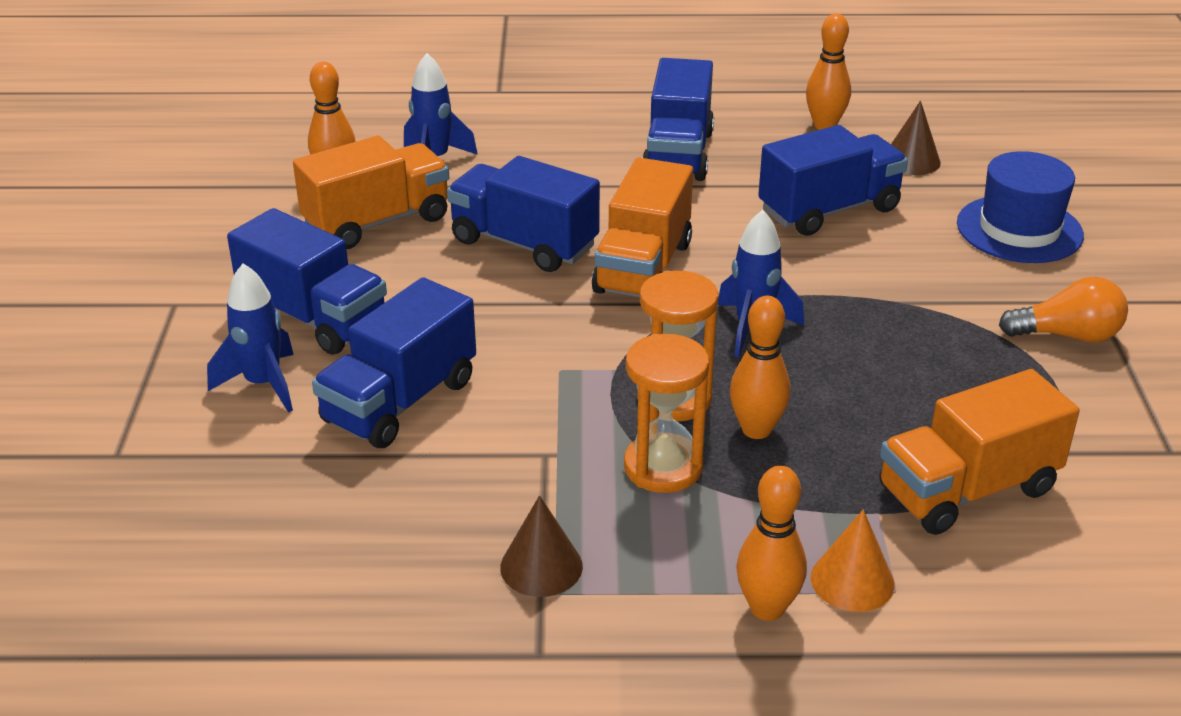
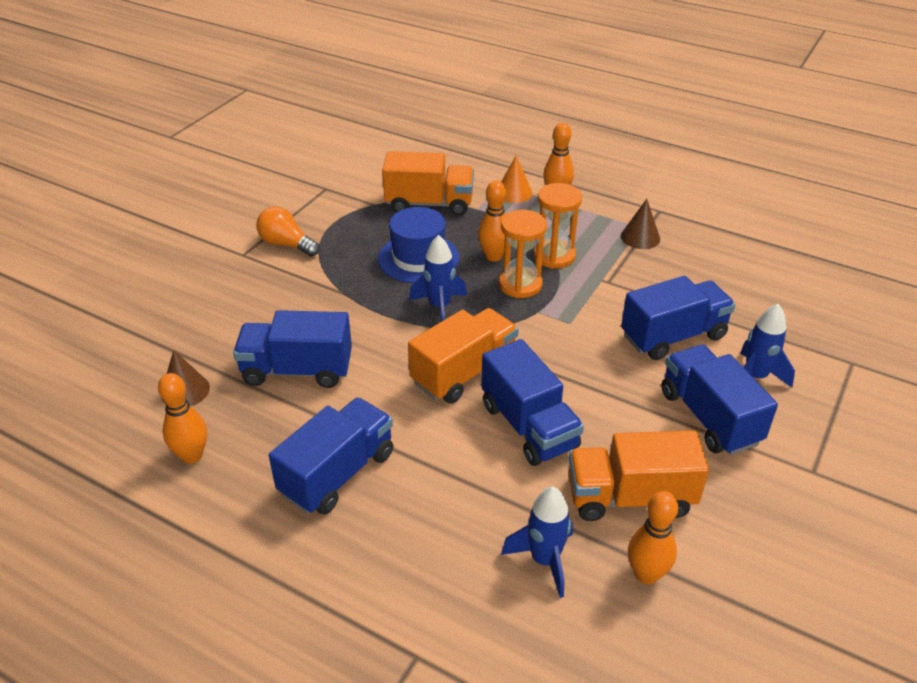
camera: 150 degrees left, 5 degrees up
(1019, 229) = (209, 309): blue hat -> blue hat (418, 258)

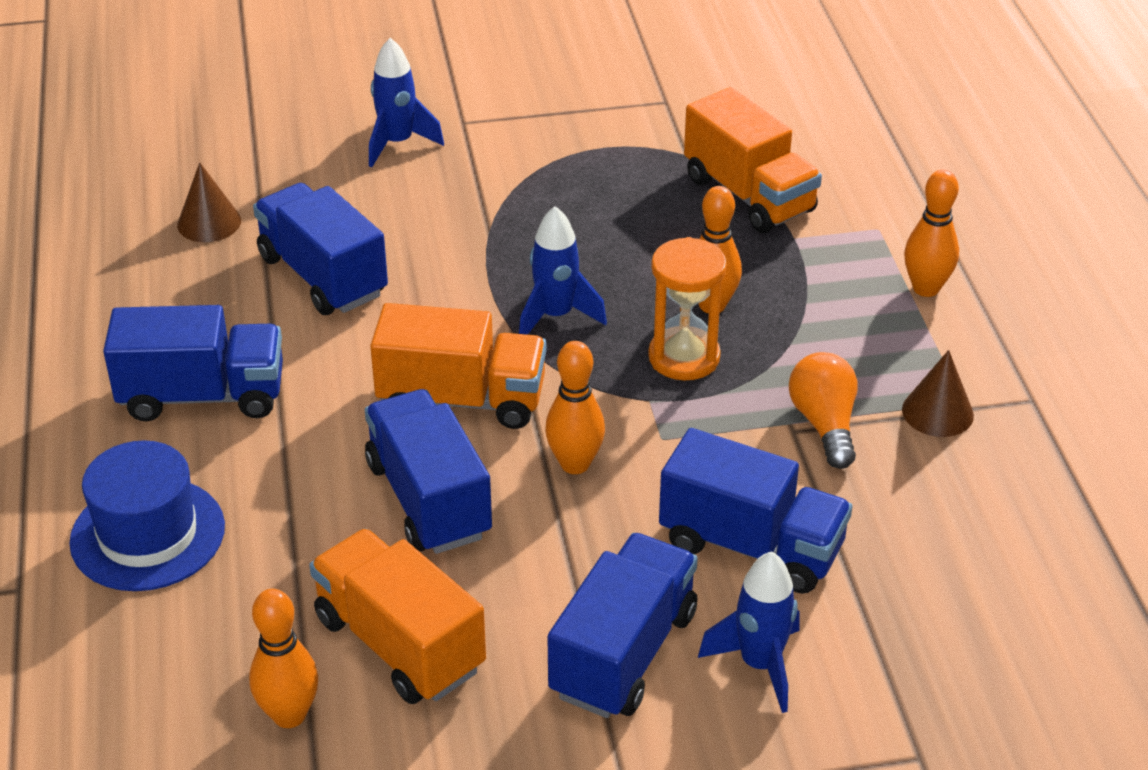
camera: 50 degrees right, 0 degrees up
(192, 455) = (127, 285): orange bowling pin -> orange bowling pin (575, 464)
(286, 244) = (520, 139): orange light bulb -> orange light bulb (824, 424)
(418, 258) = (627, 248): blue hat -> blue hat (148, 534)
(514, 192) = (877, 249): orange cone -> none
(529, 426) = (429, 499): blue truck -> blue truck turned 135 degrees clockwise
(544, 560) = (231, 619): blue rocket -> blue rocket (397, 143)
(554, 256) = (784, 355): orange hourglass -> none

